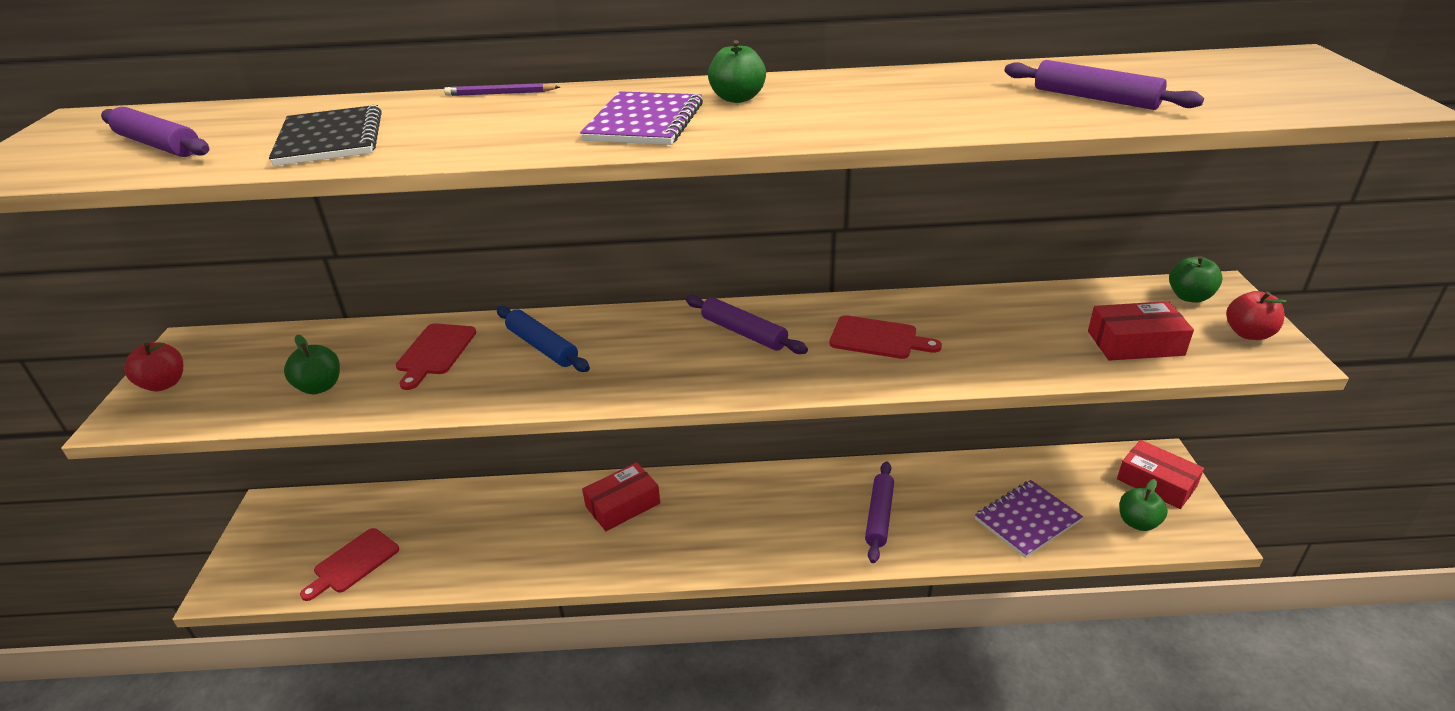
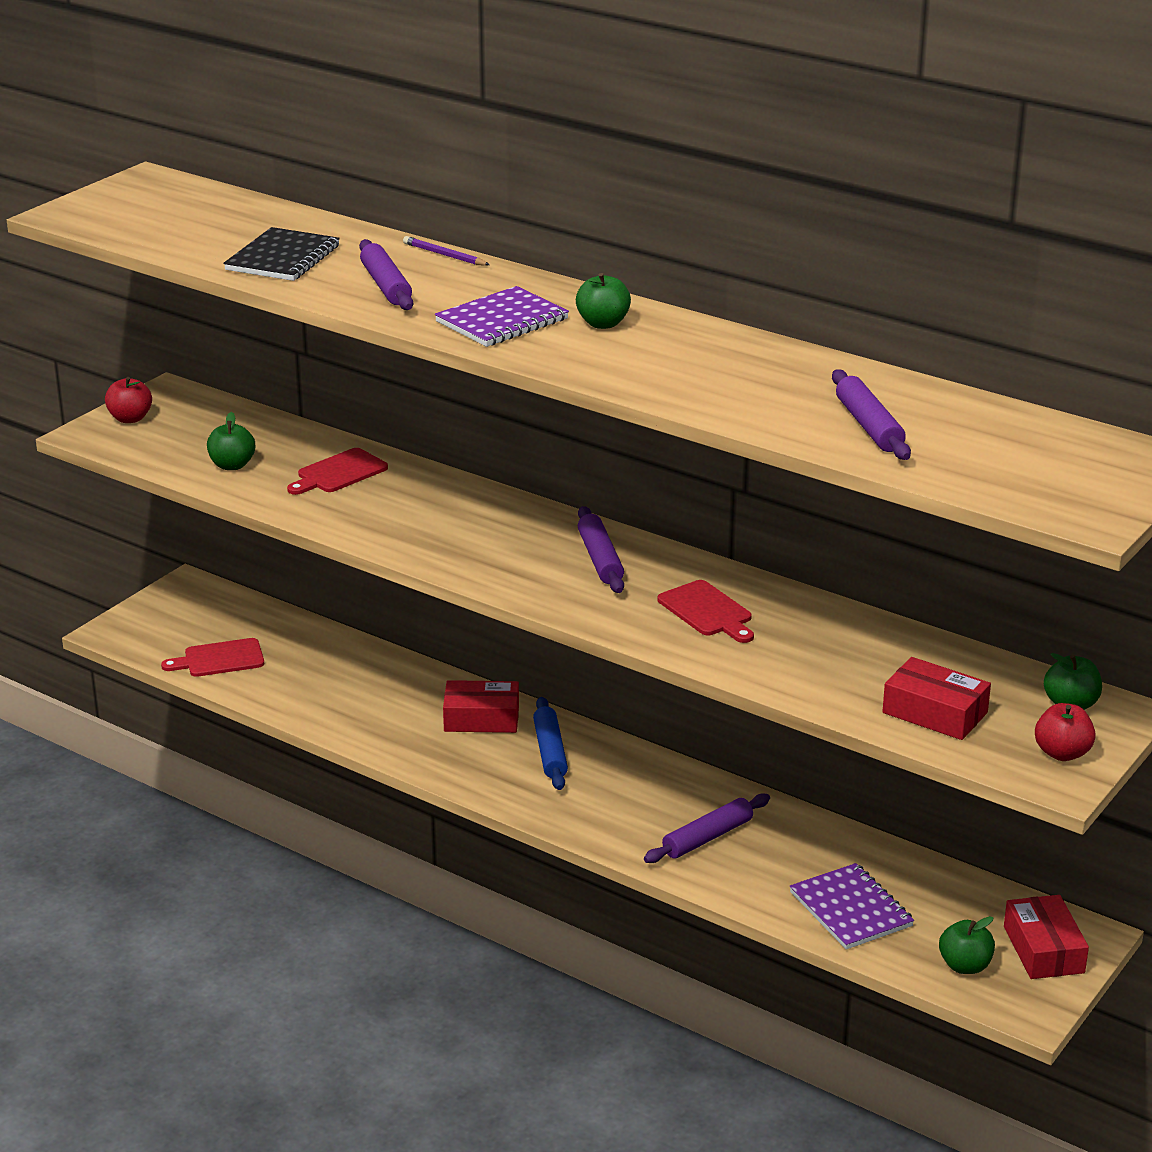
camera: 35 degrees right, 5 degrees down
(159, 145) = (177, 224): purple rolling pin -> purple rolling pin (386, 285)
(542, 347) = (424, 502): blue rolling pin -> blue rolling pin (550, 751)
(1027, 520) = (851, 909): purple notebook -> purple notebook turned 60 degrees clockwise

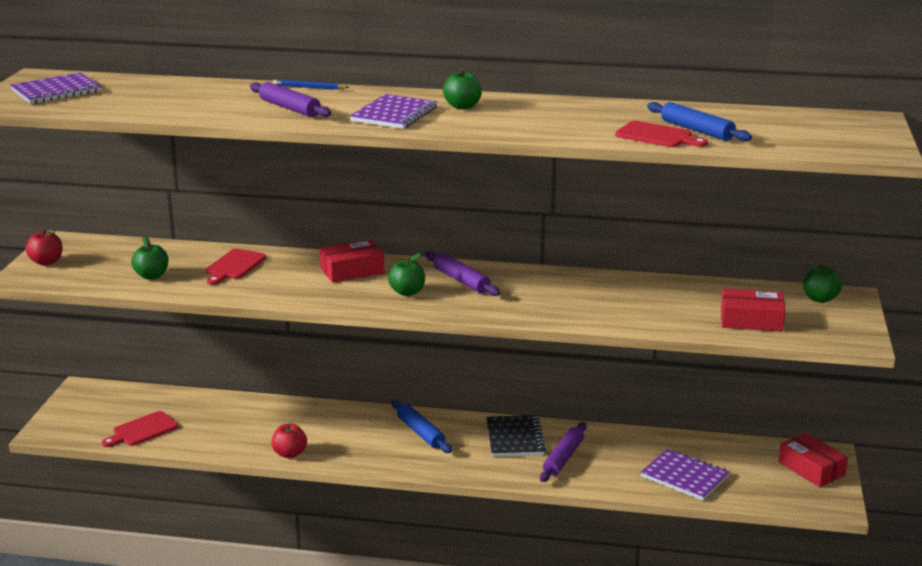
camera: 25 degrees left, 5 degrees down
(145, 207) = (56, 91): none -> purple notebook
(283, 258) = (196, 104): black notebook -> black notebook (515, 438)
(444, 255) = (309, 87): purple pencil -> blue pencil
(481, 718) = (358, 424): red box -> red box (352, 270)
(707, 611) = (559, 295): red cutting board -> red cutting board (657, 136)
(869, 426) = (697, 130): purple rolling pin -> blue rolling pin
(965, 966) = (777, 490): green apple -> green apple (407, 292)
(1062, 753) = (844, 325): red apple -> red apple (290, 453)

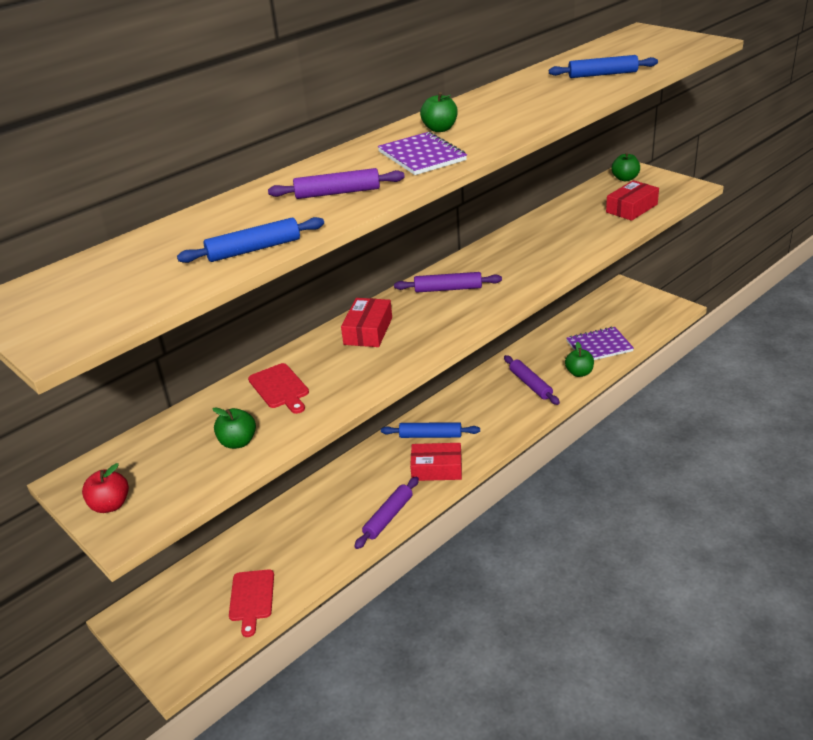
camera: 50 degrees left, 10 degrees up
(56, 91) = (78, 299): purple notebook -> none
(168, 111) = (254, 249): none -> blue rolling pin
(290, 453) = (388, 517): red apple -> purple rolling pin
(309, 87) = (291, 174): blue pencil -> none
(407, 292) = (440, 318): green apple -> green apple (579, 373)
(515, 438) = (484, 395): black notebook -> none
(657, 136) = (599, 87): red cutting board -> none
(811, 469) = (633, 299): red box -> red box (436, 469)

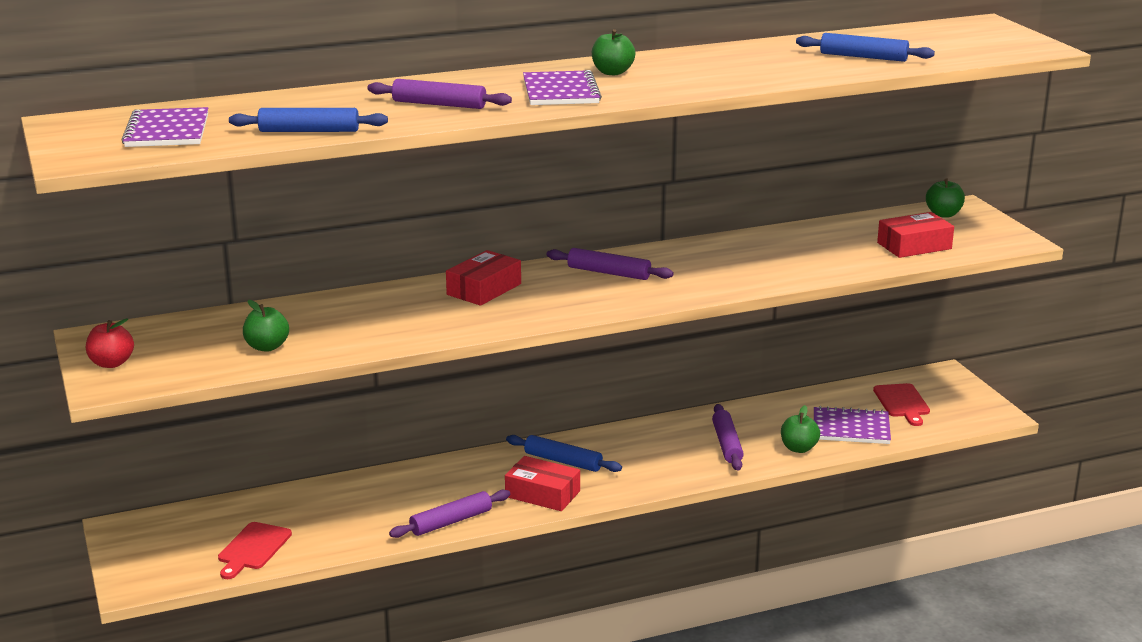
camera: 20 degrees right, 10 degrees down
(118, 284) = (167, 131): none -> purple notebook
(280, 388) = (348, 314): red cutting board -> red cutting board (902, 403)

